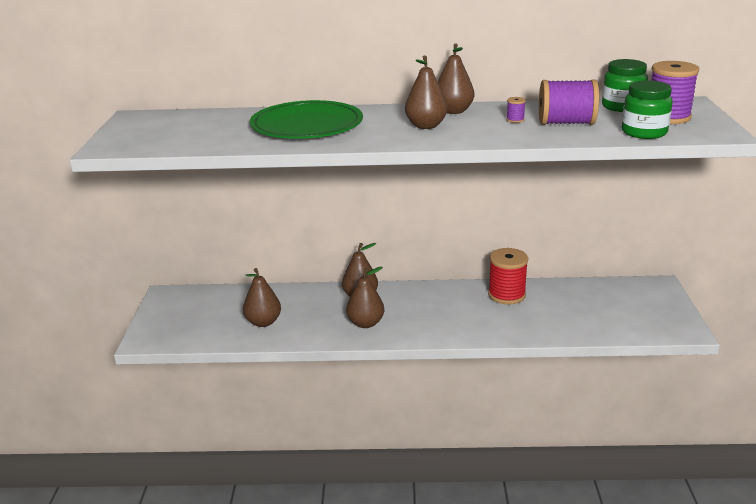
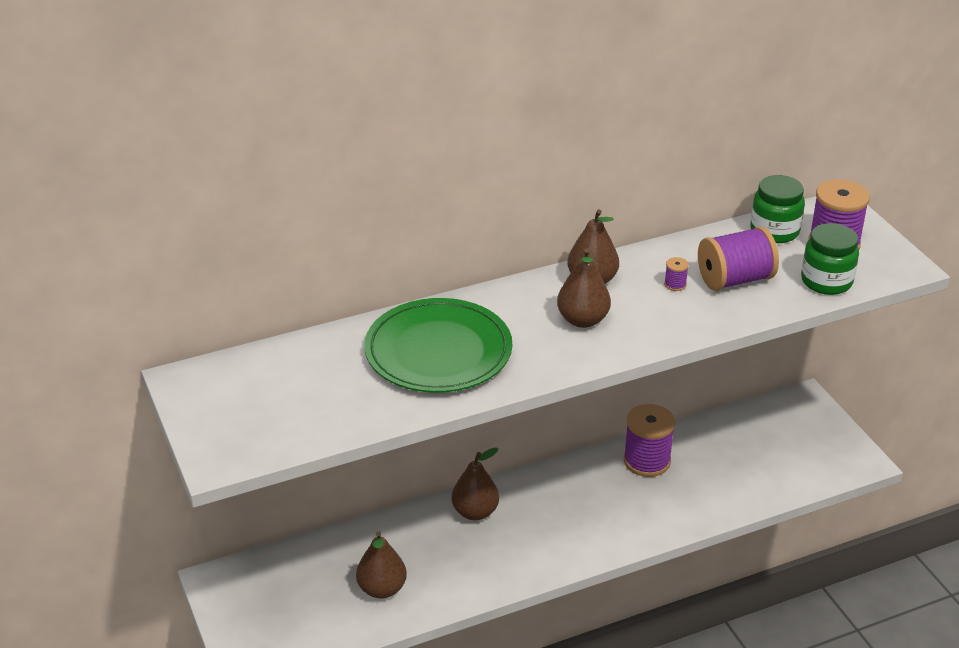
camera: 25 degrees left, 10 degrees up
(365, 323) = (510, 553): brown pear -> none
(506, 295) = (647, 461): red spool -> purple spool

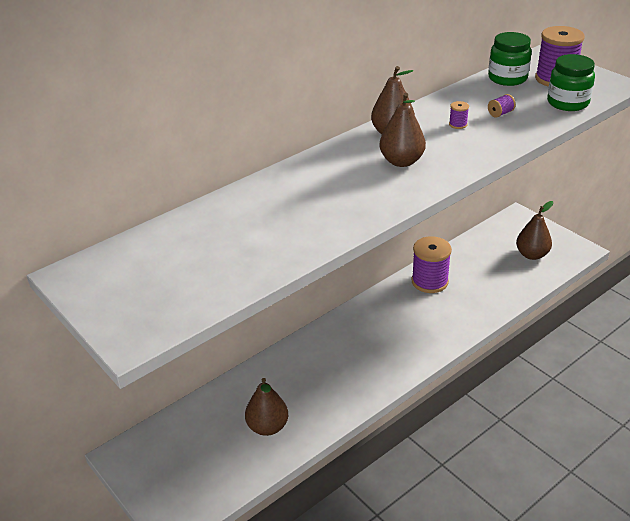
camera: 15 degrees left, 0 degrees up
(438, 351) = (295, 206): green plate -> none
(475, 512) = (318, 348): brown pear -> brown pear (532, 255)
(734, 280) = (500, 113): purple spool -> purple spool, size x0.42

